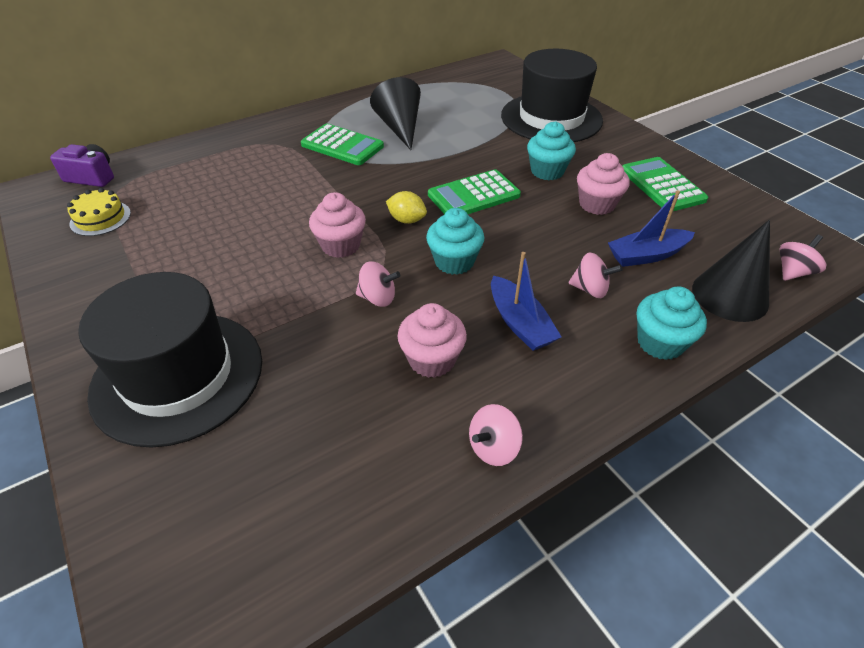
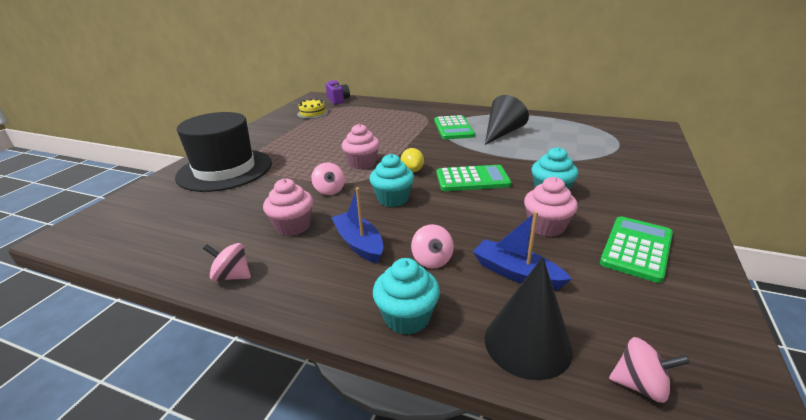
camera: 55 degrees right, 15 degrees down
(474, 195) = (472, 179): green calculator -> green calculator turned 150 degrees clockwise
(519, 323) = (359, 244): blue boat -> blue boat turned 120 degrees clockwise
(551, 118) = (625, 169): black hat -> none

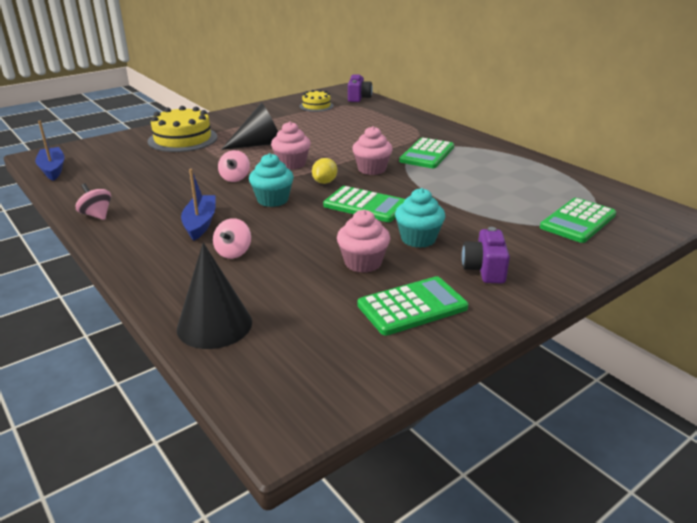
camera: 30 degrees right, 0 degrees up
(225, 170) = (183, 139): black hat -> yellow cake
(293, 226) = (173, 196): pink cupcake -> pink cupcake (372, 169)
(407, 317) = (163, 279): turquoise cupcake -> none
(502, 133) = (470, 172): black cone -> black cone (259, 144)
(516, 273) = (279, 284): blue boat -> blue boat (53, 169)
(618, 146) = (578, 221): none -> green calculator
(627, 199) = (484, 269): none -> purple camera
(640, 385) = (247, 377): pink spinning top -> none

